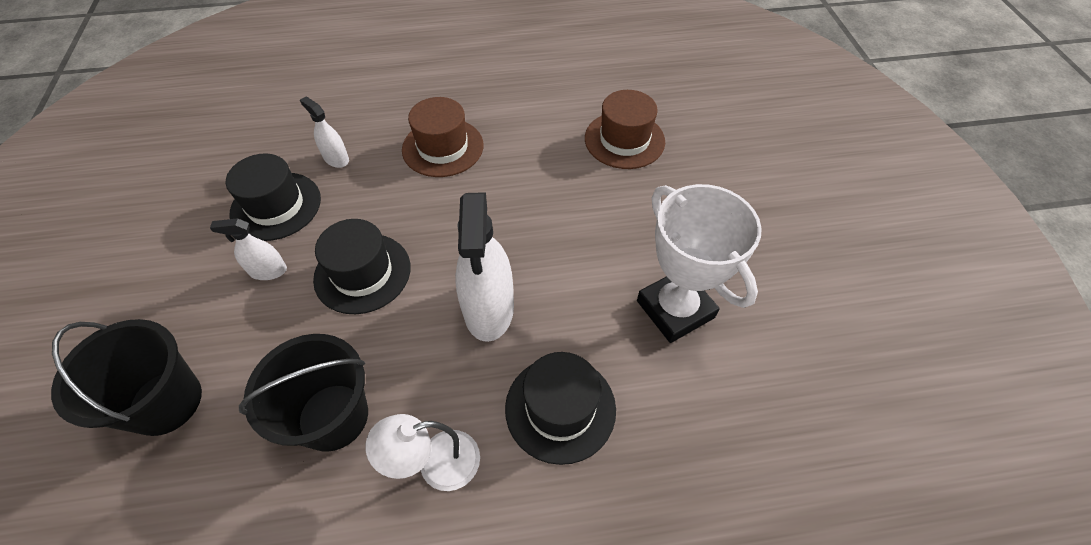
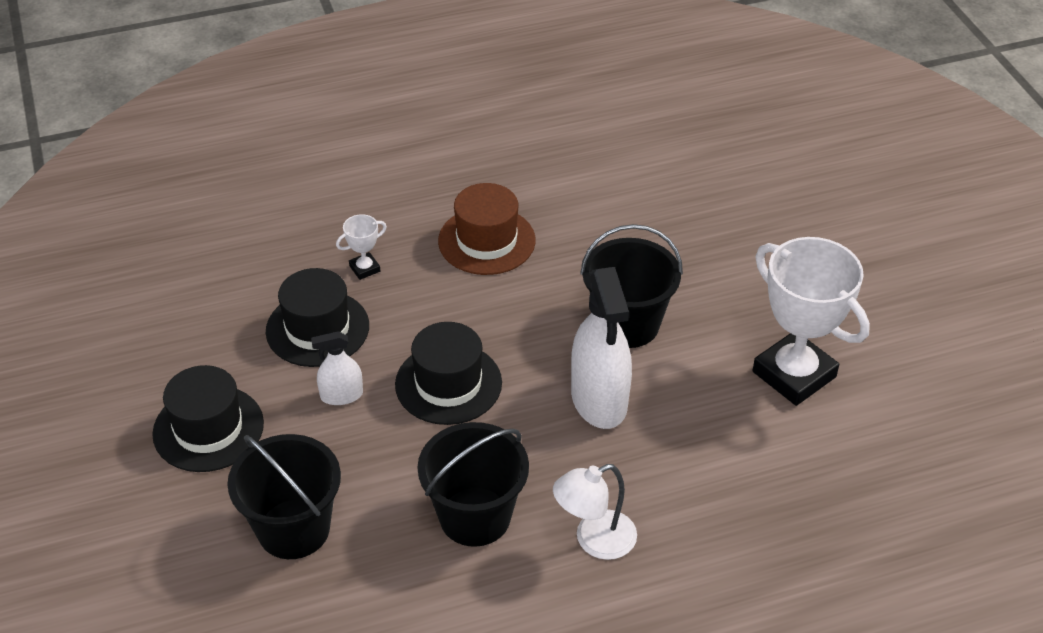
camera: 10 degrees left, 10 degrees down
(336, 159) = (364, 268): white spray bottle -> white trophy
(536, 238) = (627, 324): none -> black bucket
(560, 408) = (701, 477): black hat -> black hat (208, 428)
(624, 140) = (696, 207): brown hat -> none

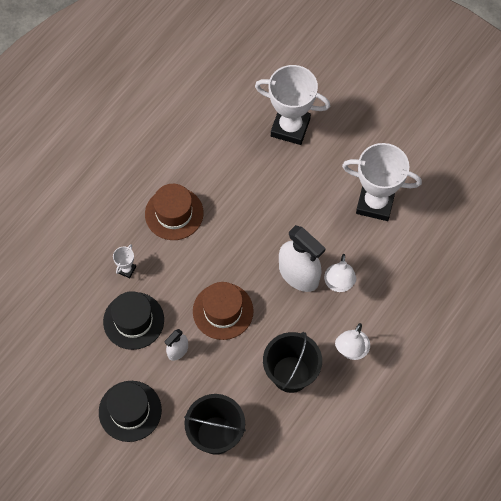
camera: 35 degrees left, 20 degrees up
(448, 383) = (223, 311): black hat -> brown hat
(627, 324) = (280, 222): black bucket -> none
(650, 444) = (339, 284): none -> white lamp
(738, 227) = (290, 127): none -> white trophy

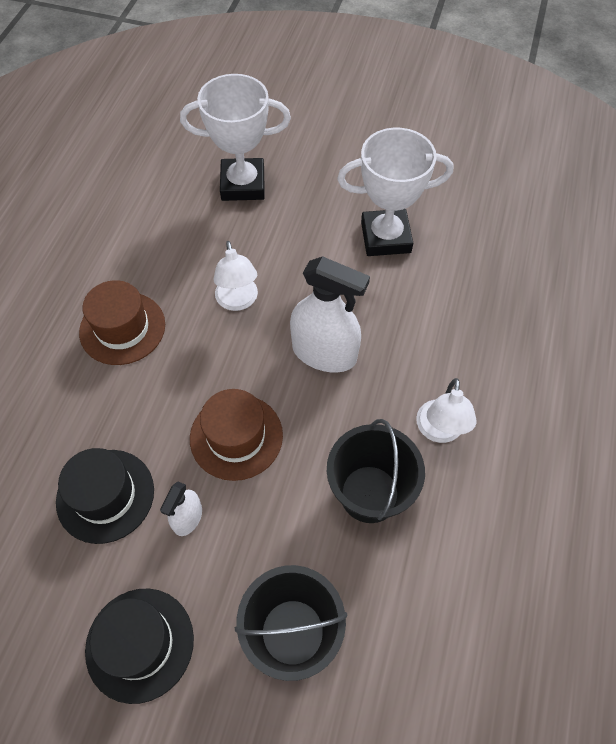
camera: 20 degrees left, 5 degrees down
(126, 270) = (74, 424): white trophy -> none
(339, 284) = (383, 348): white lamp -> white lamp (238, 301)

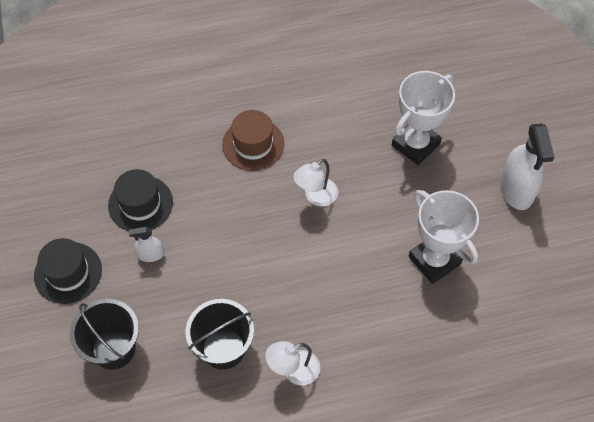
camera: 60 degrees right, 0 degrees up
(236, 436) = (217, 251): brown hat -> none
(243, 184) = (415, 144): white trophy -> white trophy turned 75 degrees clockwise
(324, 353) = (309, 270): white spray bottle -> white spray bottle (516, 189)

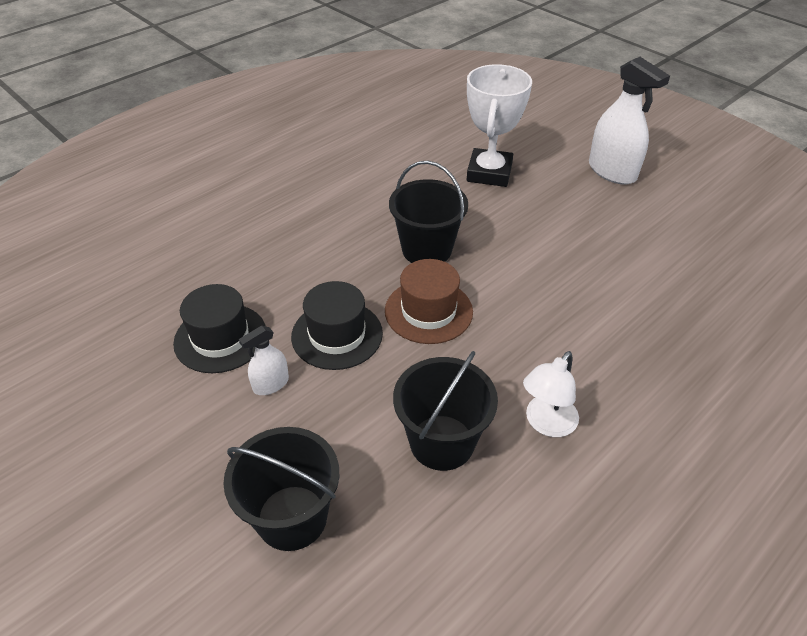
camera: 30 degrees left, 15 degrees down
(68, 273) = (164, 456): black hat -> black hat (337, 335)
(253, 144) = (320, 232): brown hat -> brown hat (428, 311)
(316, 197) = (427, 250): white lamp -> black bucket
(434, 260) = (594, 253): white trophy -> none

